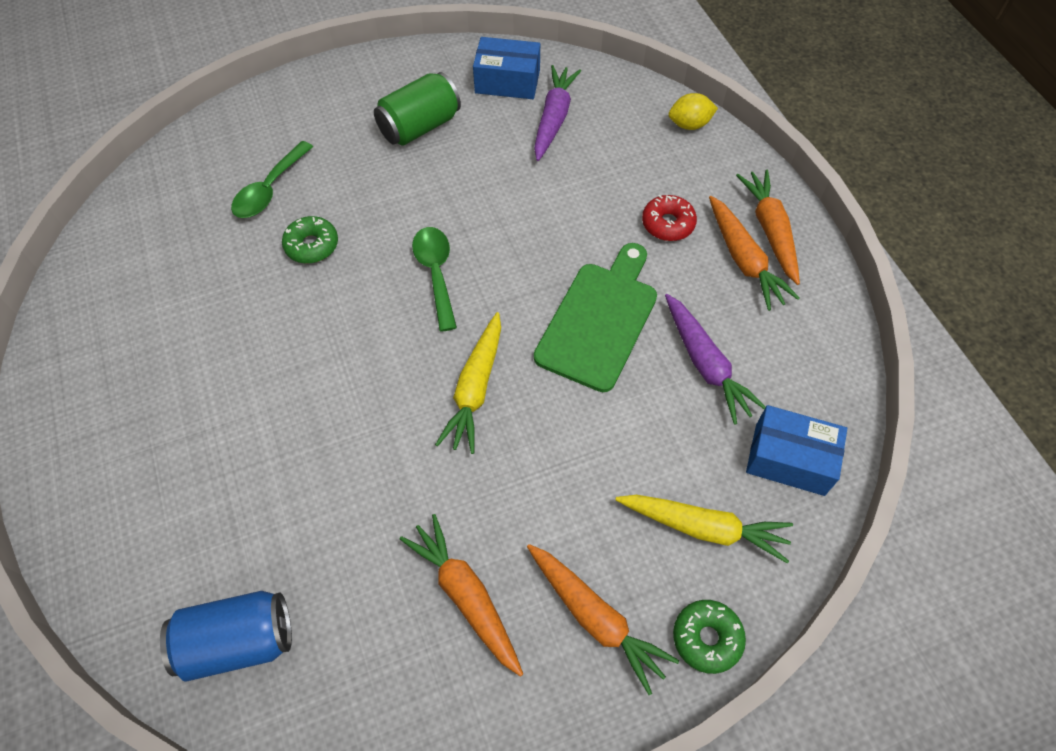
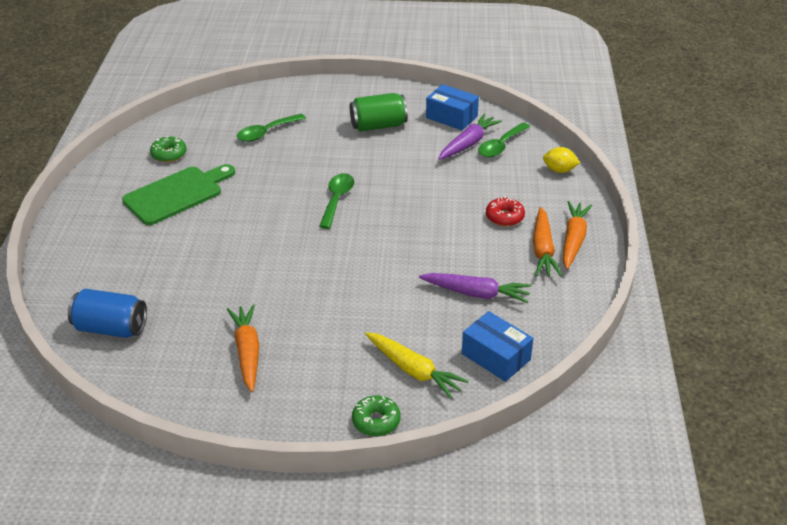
camera: 25 degrees right, 20 degrees down
(312, 245) = (272, 166): green donut -> green donut (169, 154)
(475, 388) = (321, 260): yellow carrot -> none
(595, 618) = (315, 388): orange carrot -> none
(596, 109) = (501, 146): none -> green spoon
(600, 320) = (423, 252): green cutting board -> green cutting board (177, 194)
(705, 364) = (476, 293): purple carrot -> purple carrot turned 75 degrees counterclockwise

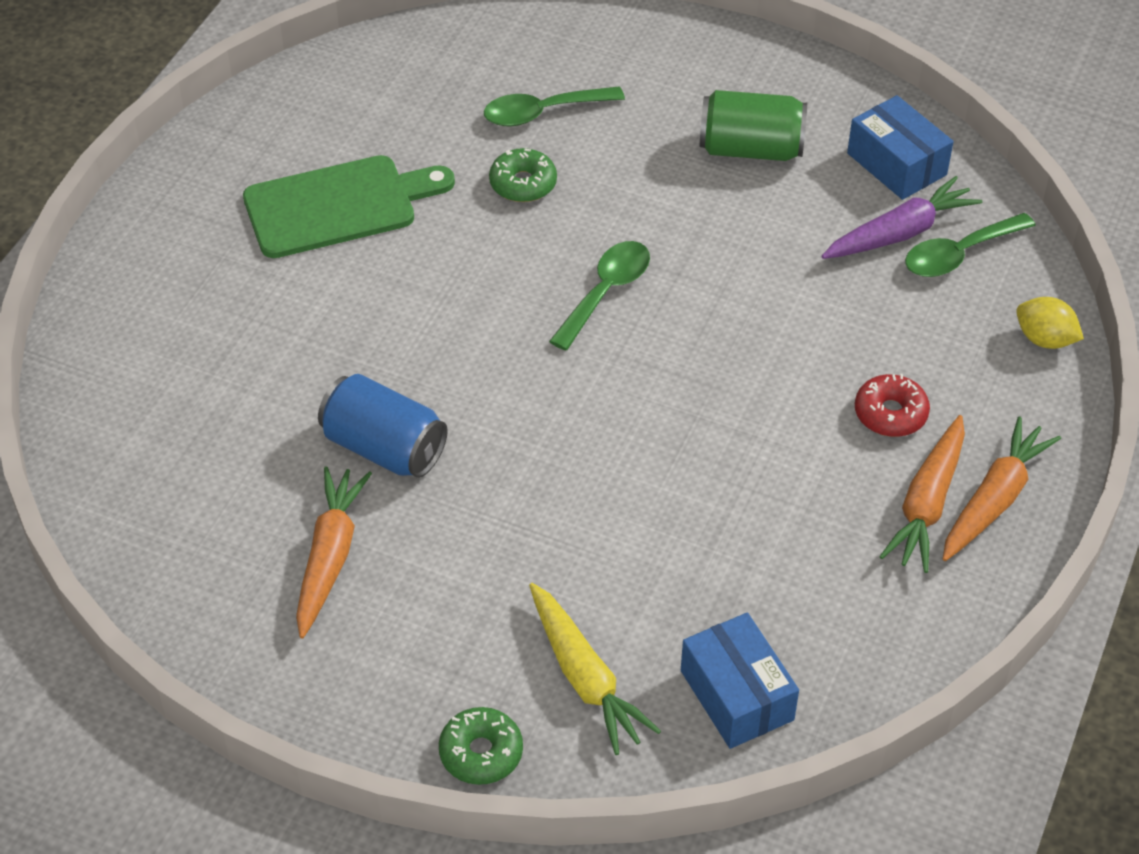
camera: 20 degrees right, 10 degrees up
(111, 328) = (135, 445): blue can -> blue can (384, 448)
(169, 154) = (357, 117): green donut -> green donut (523, 184)
(476, 293) = (762, 558): purple carrot -> none

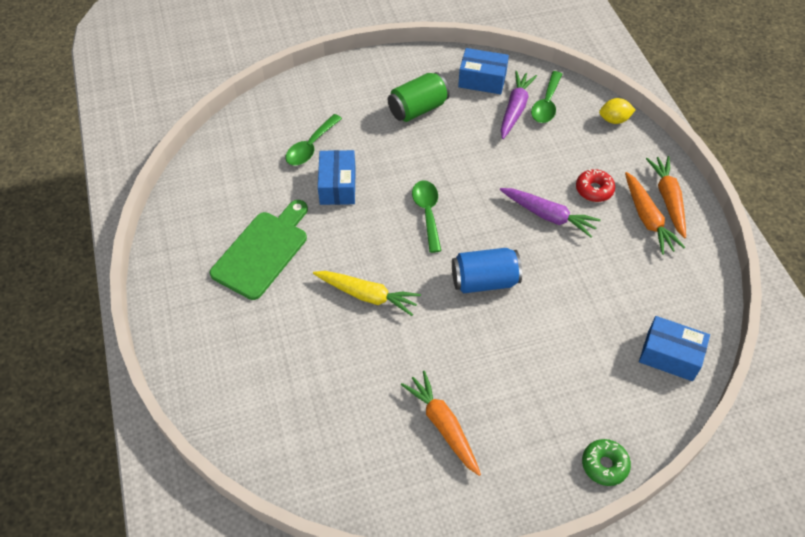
camera: 40 degrees left, 5 degrees up
(384, 448) = (410, 354): blue can -> blue can (484, 281)
(523, 184) = (337, 186): green donut -> blue box
(585, 677) = (606, 395): yellow carrot -> yellow carrot (367, 295)
(776, 404) = (548, 216): none -> purple carrot

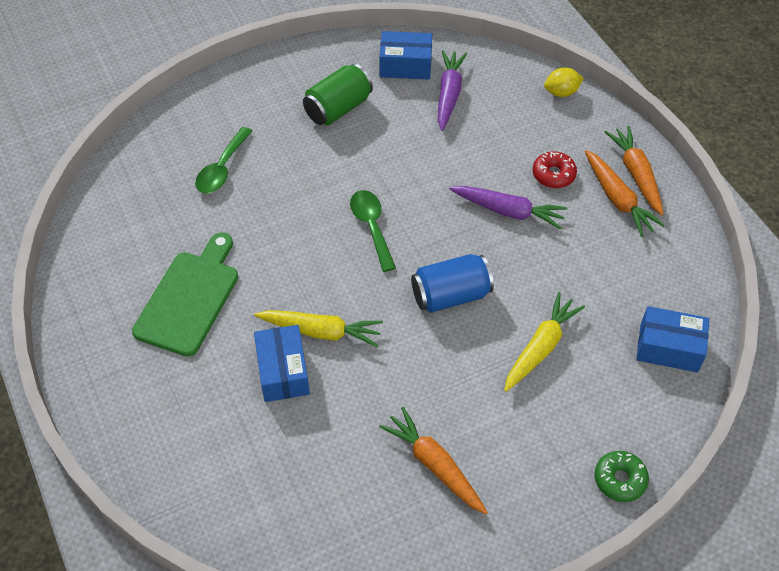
camera: 10 degrees left, 0 degrees up
(337, 186) = (262, 210): blue box -> blue box (283, 371)
(546, 104) = (483, 84): green spoon -> none
(555, 338) = (540, 347): none -> yellow carrot

